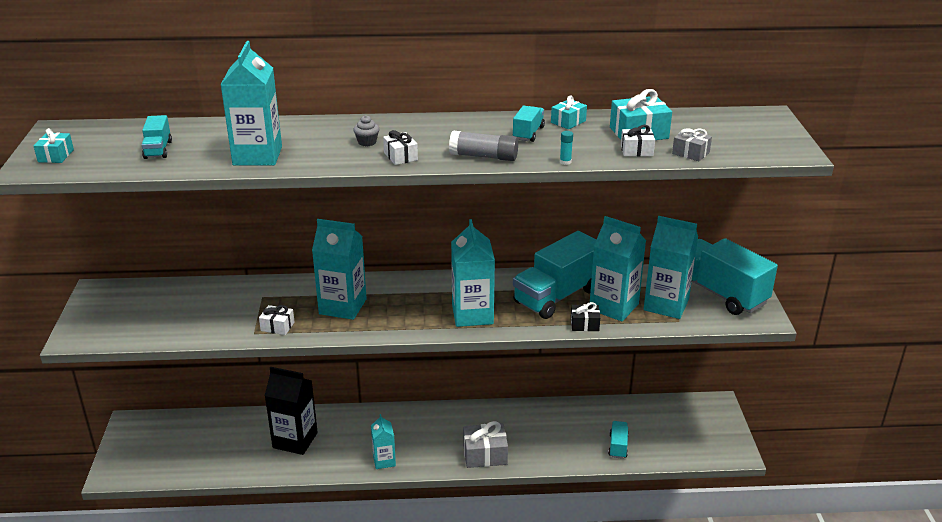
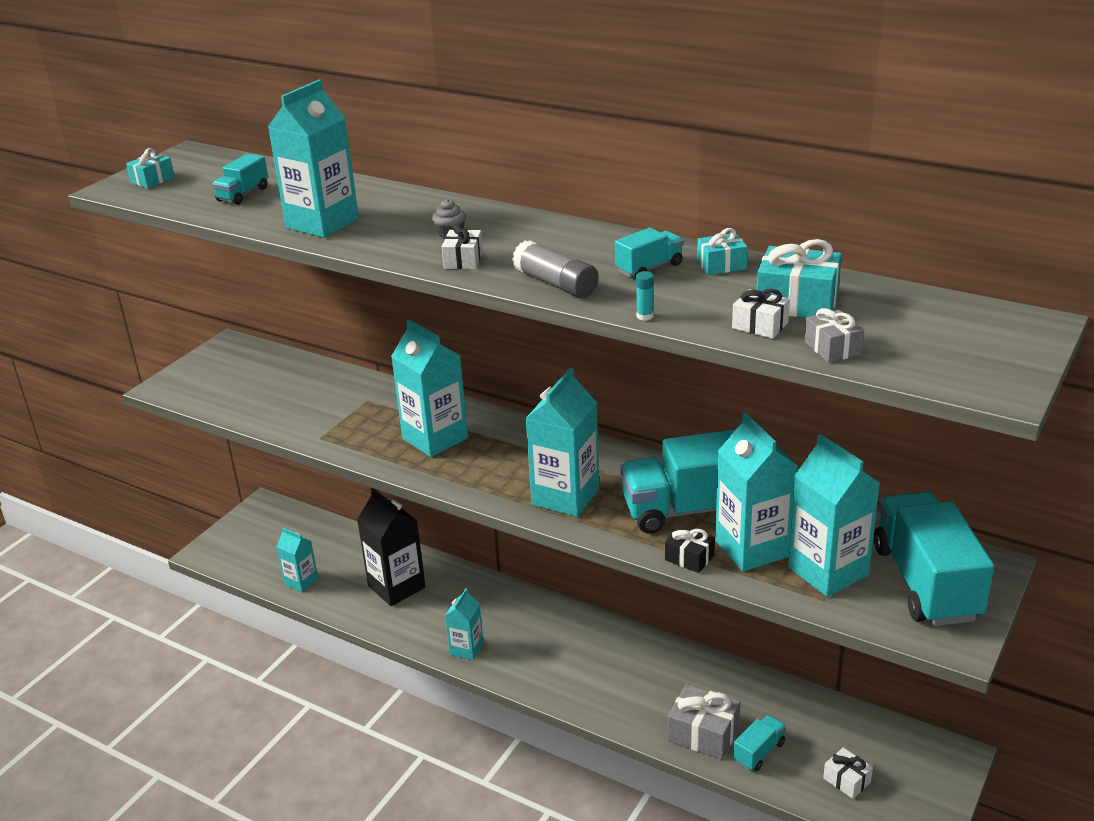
camera: 35 degrees right, 0 degrees up
(215, 465) = (301, 581): none -> turquoise carton
(277, 326) = (349, 438): white gift -> white gift (847, 780)
(485, 454) = (583, 690): grey gift -> grey gift (703, 734)

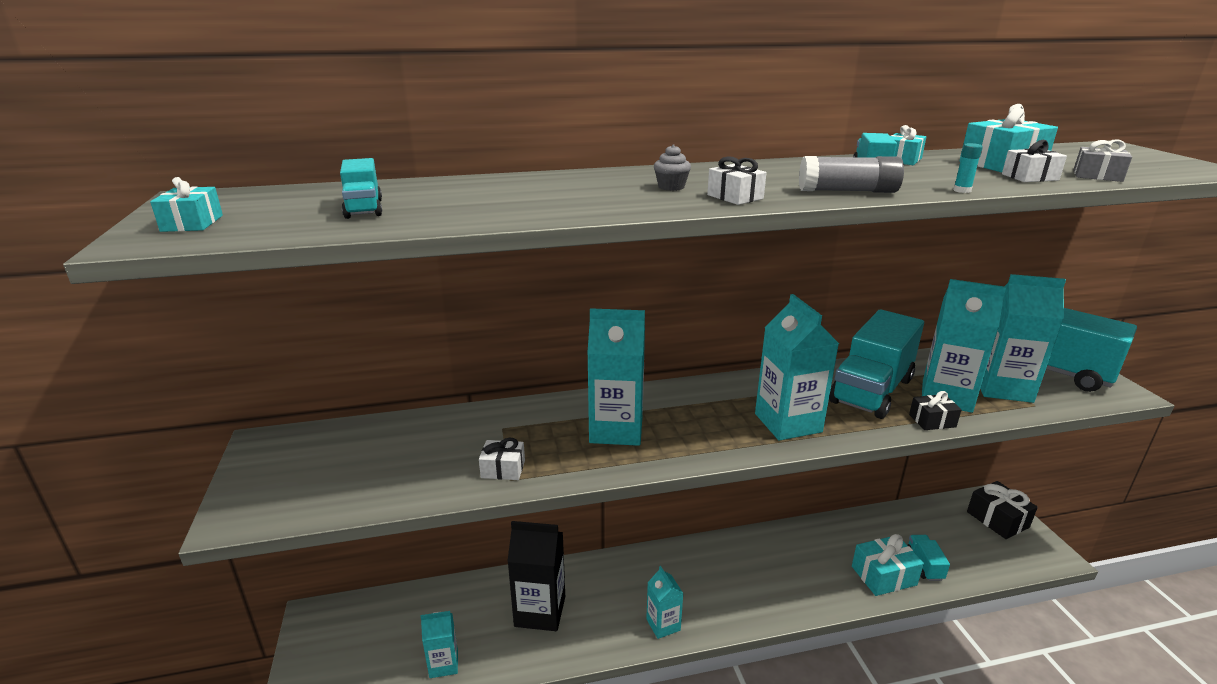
camera: 45 degrees left, 5 degrees down
(322, 223) = (525, 207): turquoise carton -> none
(703, 734) = (883, 575): grey gift -> turquoise gift
(847, 780) = (982, 549): white gift -> white gift (503, 469)
(920, 772) = (997, 519): none -> black gift

